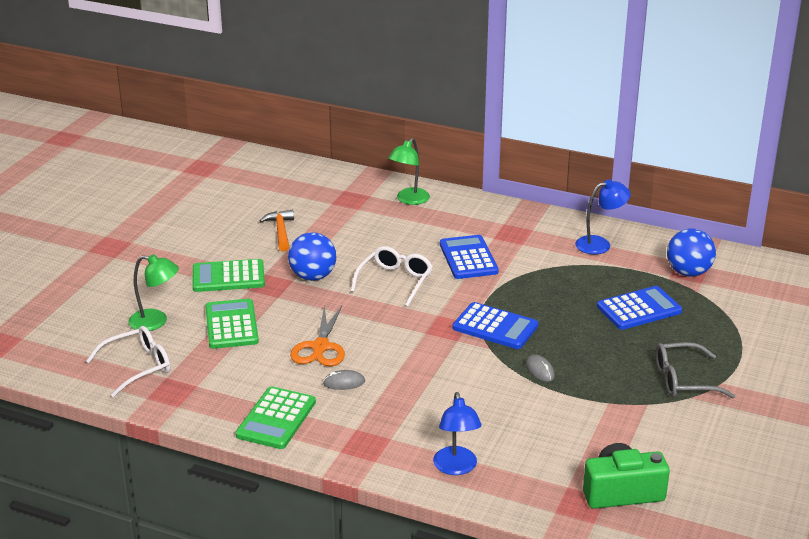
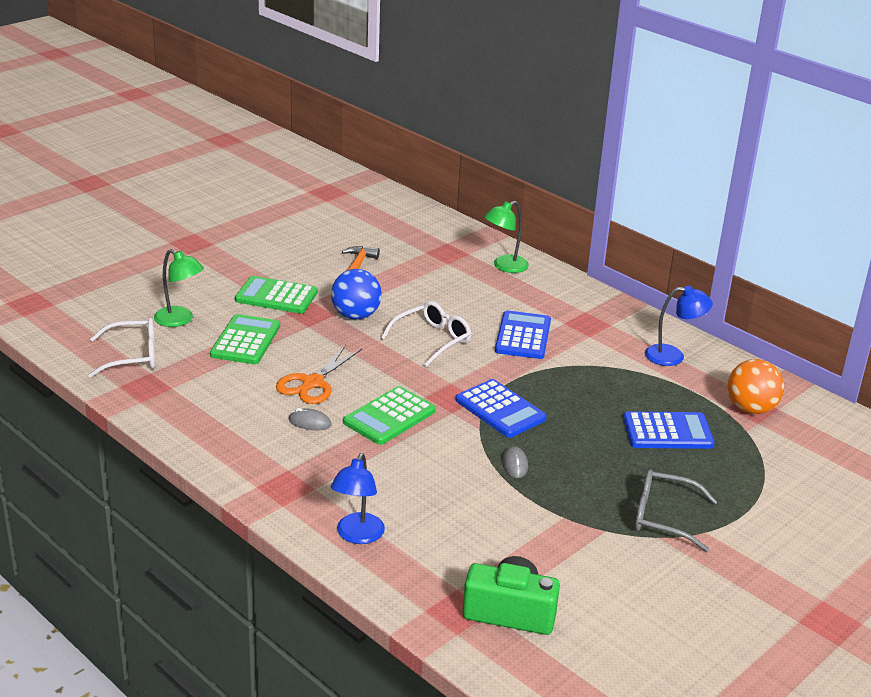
camera: 20 degrees right, 0 degrees up
(276, 419) = (220, 438): green calculator -> green calculator (389, 417)
(688, 272) = (750, 409): blue ball -> orange ball

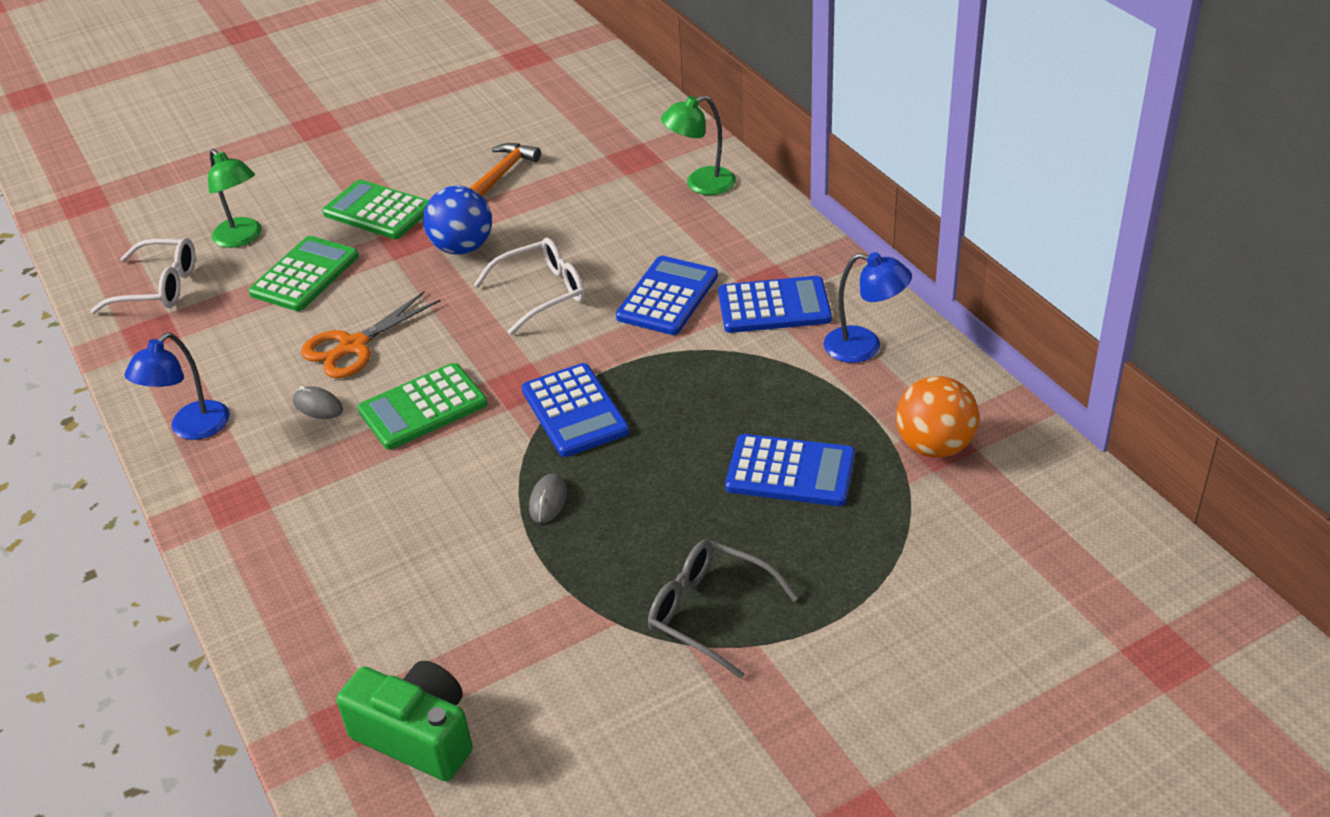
camera: 20 degrees right, 10 degrees up
(357, 536) = (284, 586): blue lamp -> blue lamp (191, 428)
(599, 336) = (774, 306): none -> blue calculator

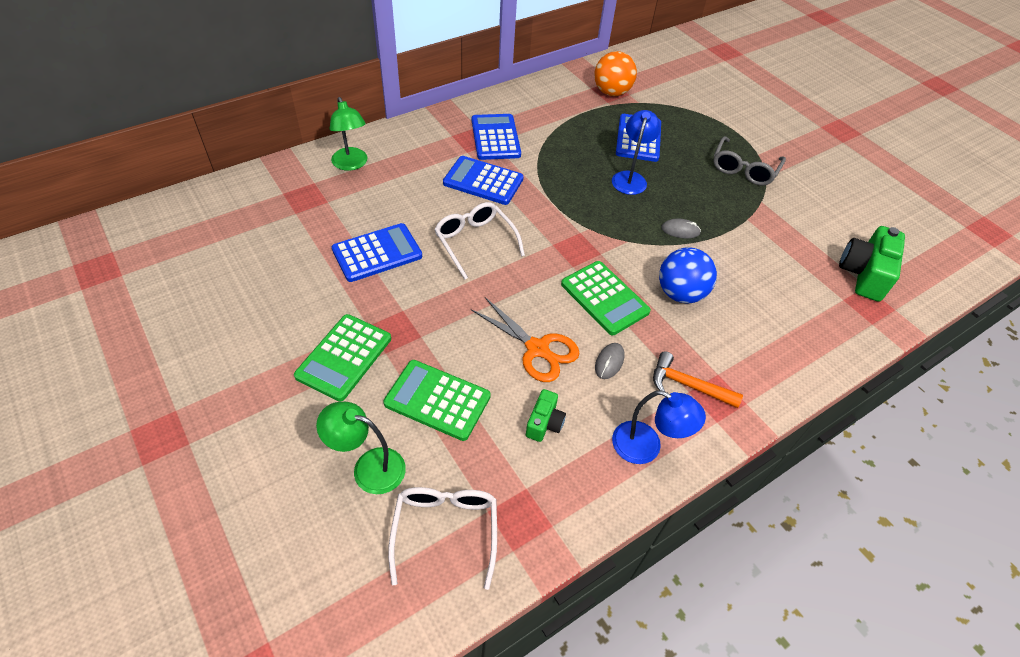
camera: 100 degrees left, 10 degrees up
(242, 238) = (369, 467): green lamp -> green lamp turned 120 degrees counterclockwise
(251, 350) = (544, 423): none -> green camera
(462, 247) = (411, 292): blue ball -> blue ball (680, 293)
(503, 172) = (304, 273): orange hammer -> orange hammer (688, 385)
(575, 411) = (599, 221): blue calculator -> blue calculator (377, 253)
(864, 347) = (534, 108): blue lamp -> blue lamp (630, 178)

